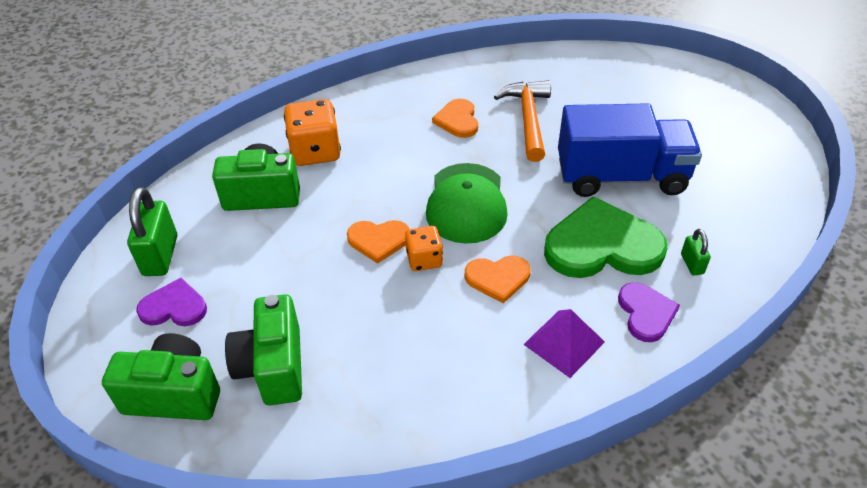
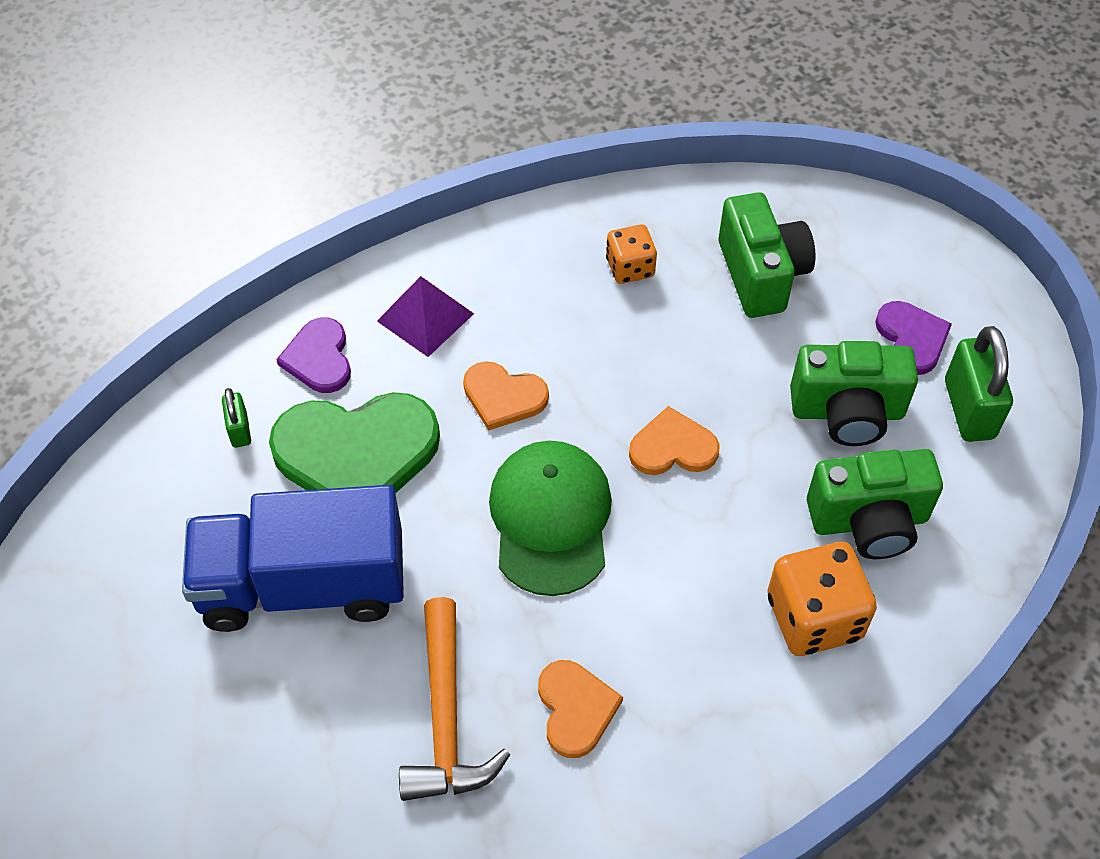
camera: 175 degrees right, 10 degrees up
(174, 307) = (912, 338): purple heart -> purple heart turned 105 degrees counterclockwise
(174, 394) = (860, 242): green camera -> green camera (847, 412)
(424, 259) = (604, 420): orange dice -> orange dice (630, 268)
(498, 278) = (503, 397): orange heart -> orange heart turned 150 degrees counterclockwise

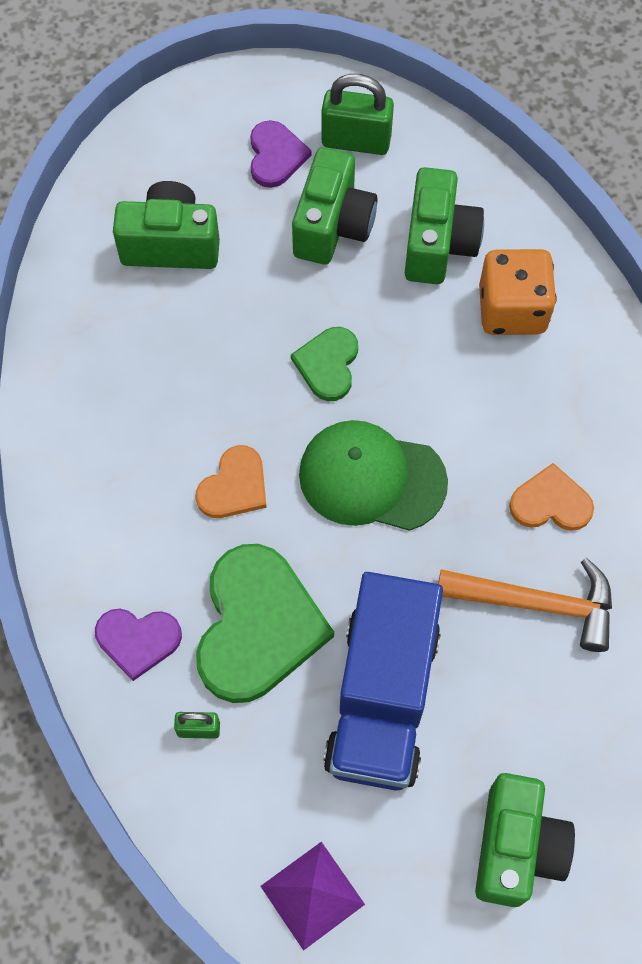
camera: 75 degrees left, 10 degrees up
(161, 751) = (516, 847): none -> green camera
(425, 317) = (121, 534): purple pyramid -> purple pyramid (312, 895)
(630, 268) = (126, 345): orange dice -> none
(672, 447) = (328, 364): orange heart -> green heart
(912, 338) = (275, 156): purple heart -> purple heart turned 90 degrees clockwise

